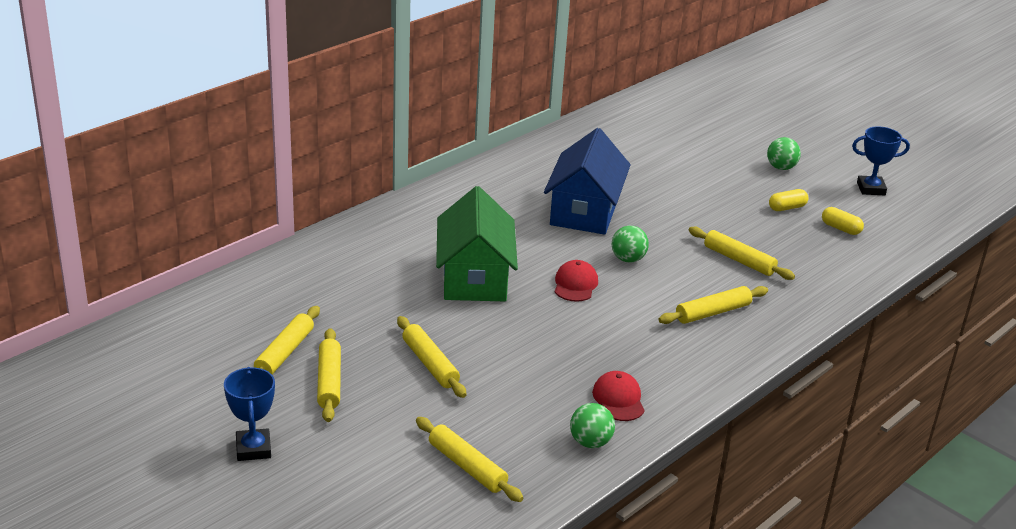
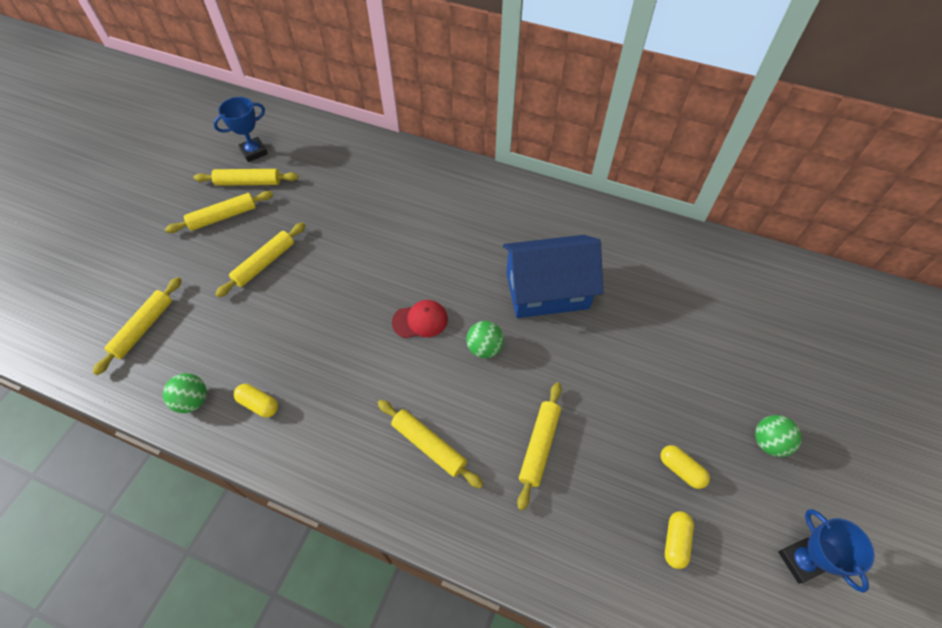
camera: 70 degrees right, 25 degrees up
(253, 449) = (138, 208): blue trophy -> blue trophy (254, 152)
(474, 277) = (395, 250): green house -> none
(618, 399) = (259, 404): red cap -> yellow capsule

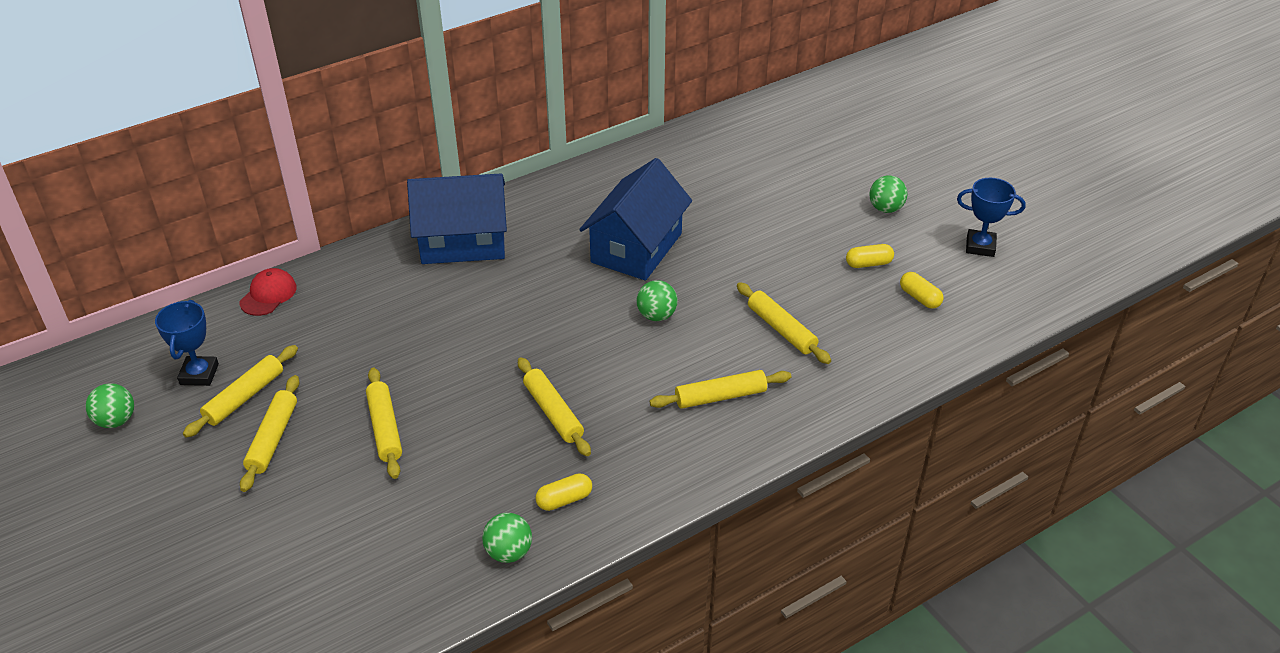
camera: 55 degrees left, 15 degrees down
(143, 328) = (365, 565): yellow rolling pin -> yellow rolling pin (553, 412)
(197, 144) = (116, 420): none -> green ball
(420, 320) = (584, 343): red cap -> red cap (268, 295)
(464, 192) = (463, 242): none -> blue house

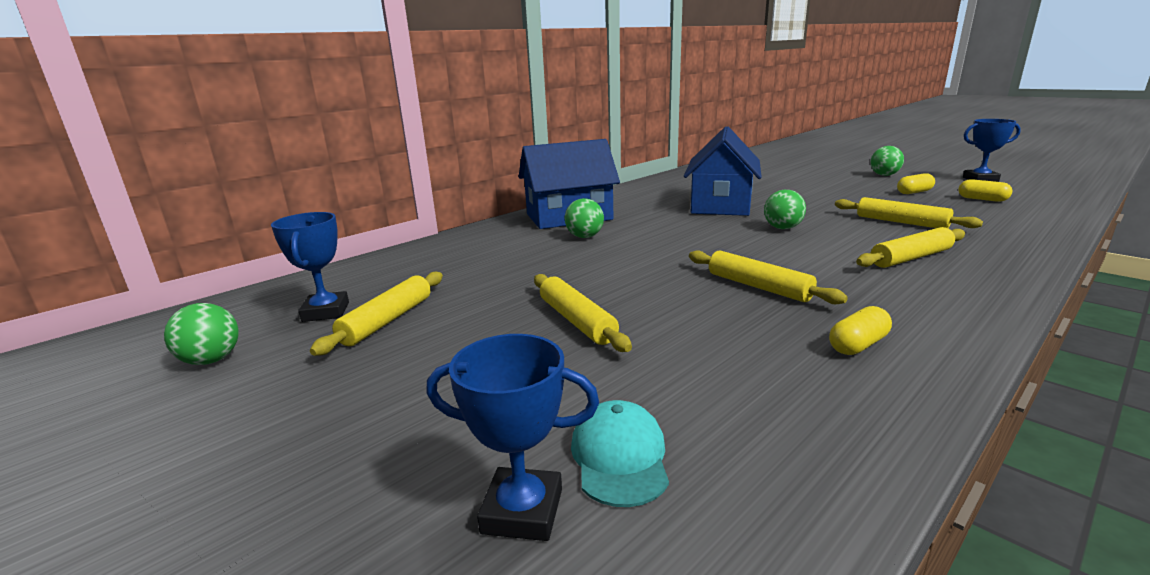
camera: 10 degrees left, 20 degrees down
(268, 295) = (395, 258): red cap -> none
(272, 438) = (436, 347): yellow rolling pin -> none
(282, 586) = (522, 511): none -> blue trophy
(348, 562) = (619, 457): none -> turquoise cap
(509, 552) = (852, 404): green ball -> green ball (584, 237)

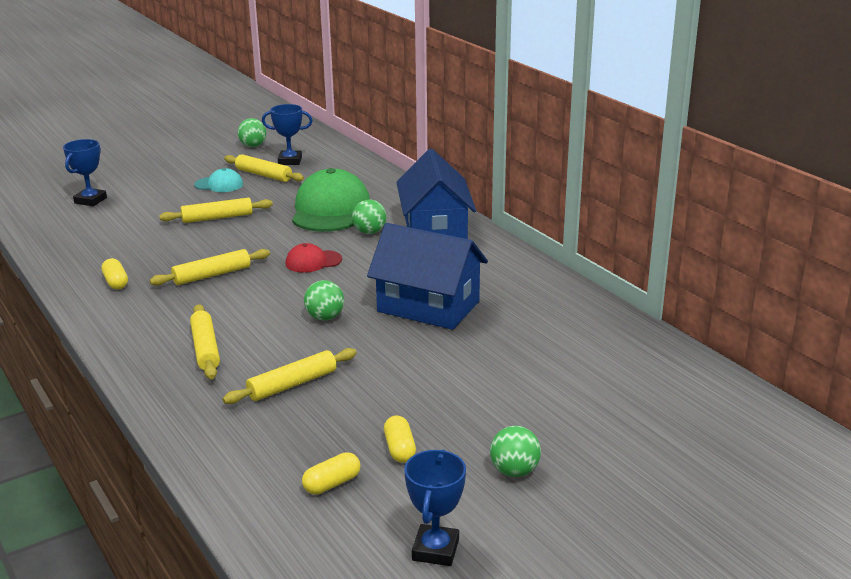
camera: 100 degrees right, 5 degrees up
(527, 260) = (330, 210): none -> green cap
(619, 457) = (98, 216): turquoise cap -> turquoise cap (219, 185)
(675, 247) = (313, 262): none -> red cap

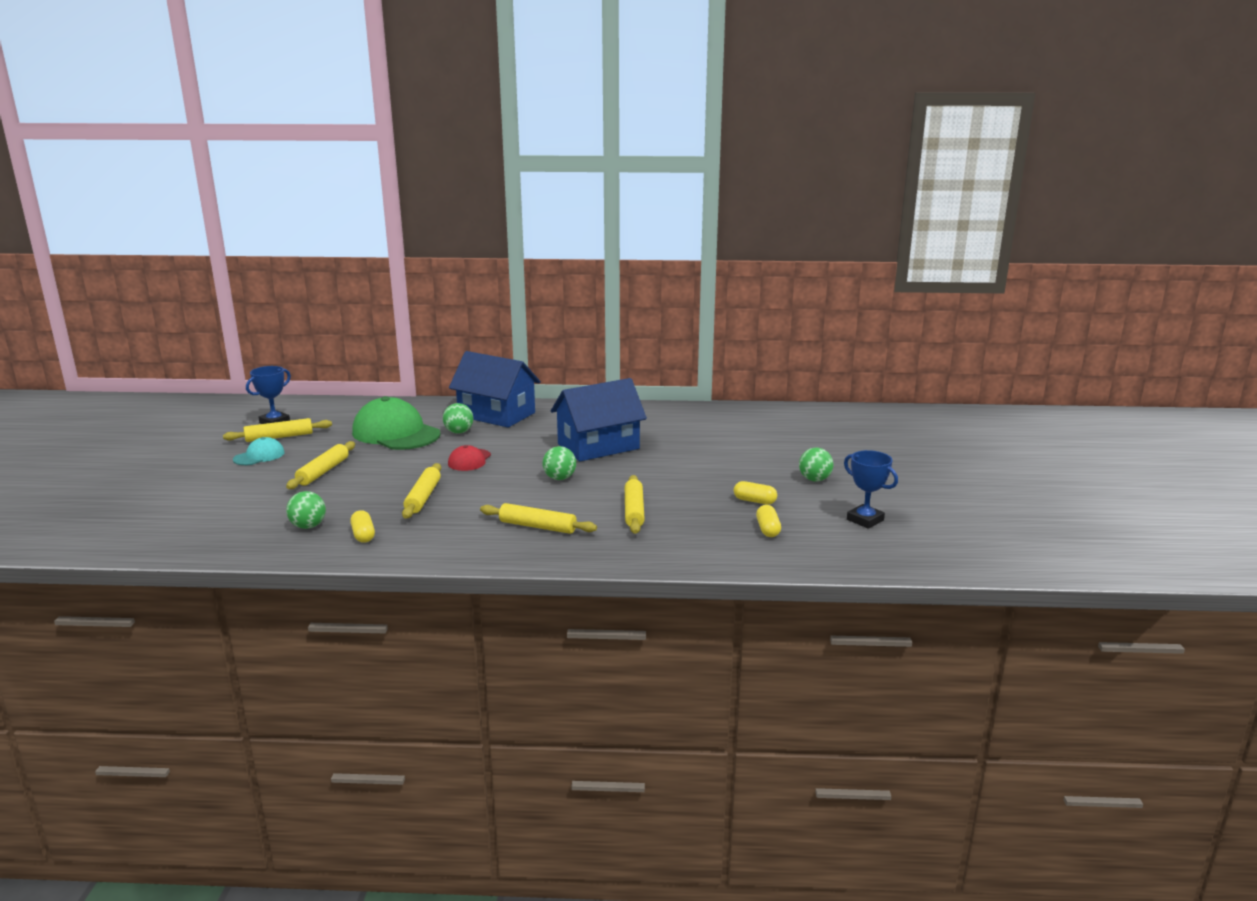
camera: 55 degrees left, 5 degrees down
(90, 200) = (166, 511): blue trophy -> none
(116, 282) = (363, 535): yellow capsule -> yellow capsule turned 60 degrees clockwise
(253, 146) = (210, 426): green ball -> green ball (308, 526)

